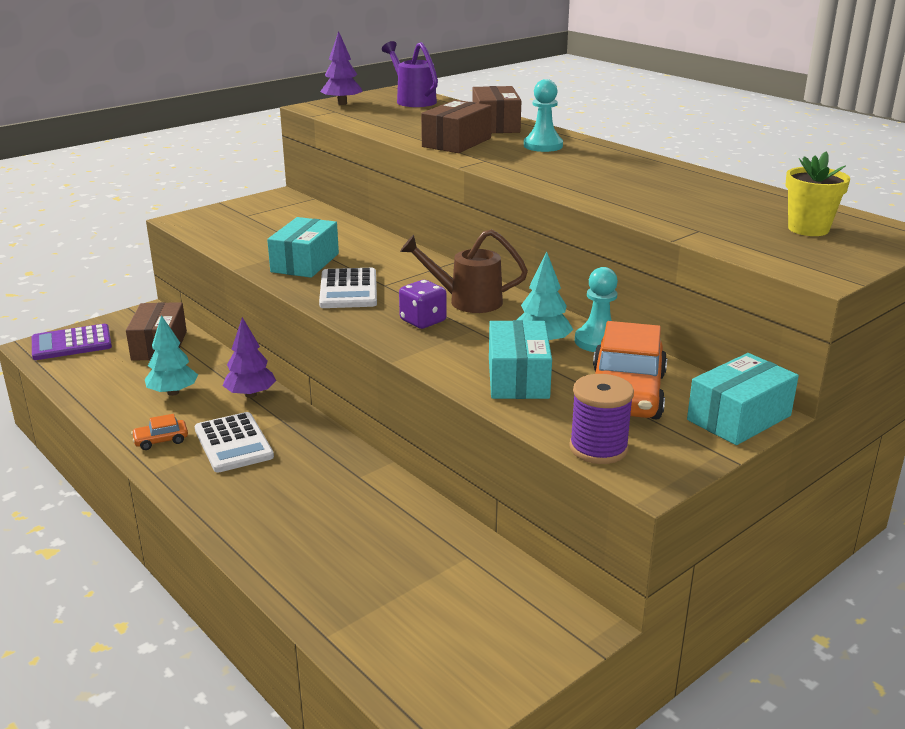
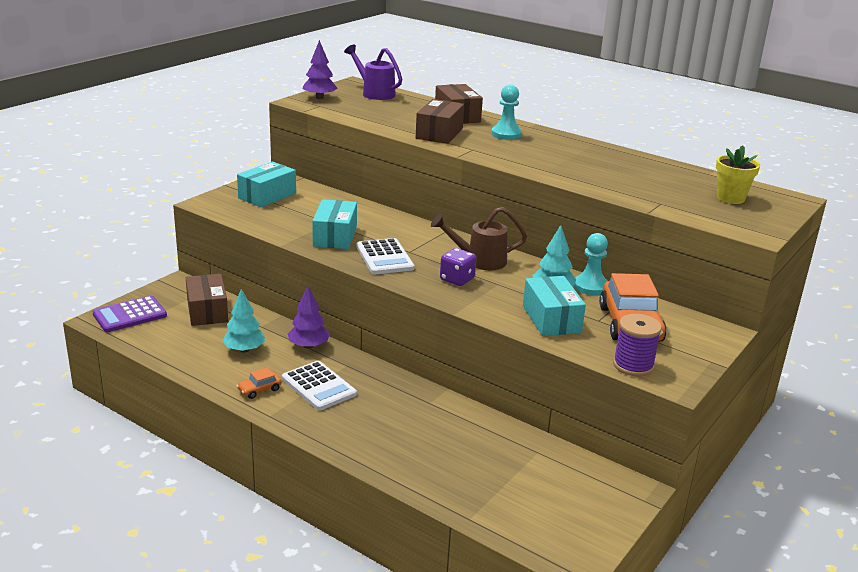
camera: 15 degrees left, 0 degrees up
(738, 418) = (711, 335): turquoise box -> turquoise box (267, 196)

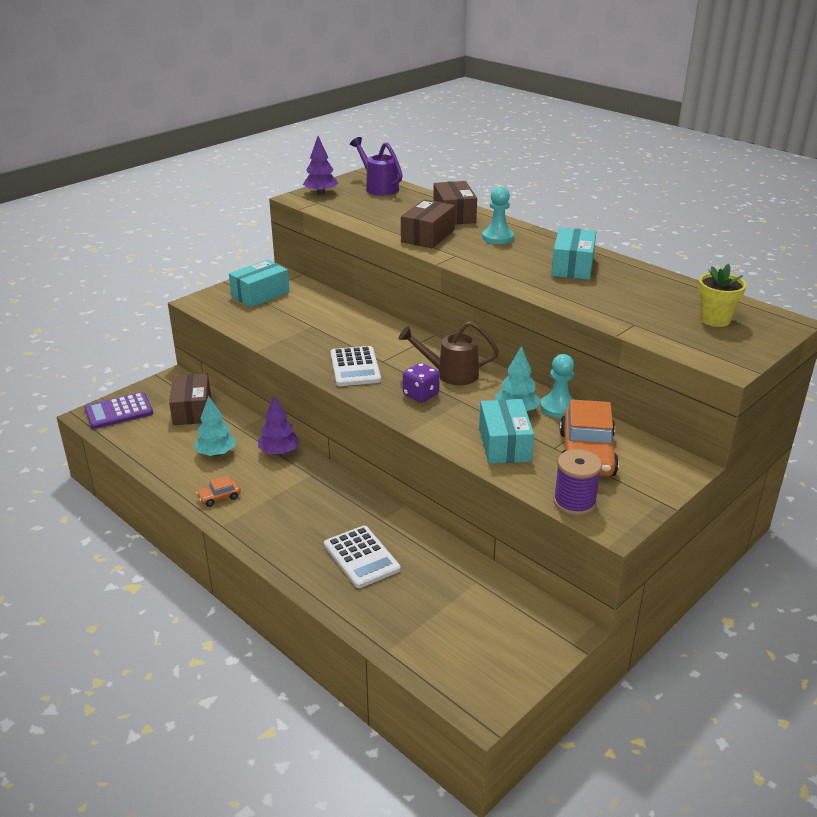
camera: 10 degrees right, 5 degrees up
(318, 386) = (277, 496): white calculator -> white calculator (361, 557)
(335, 236) = (313, 342): turquoise box -> turquoise box (572, 266)

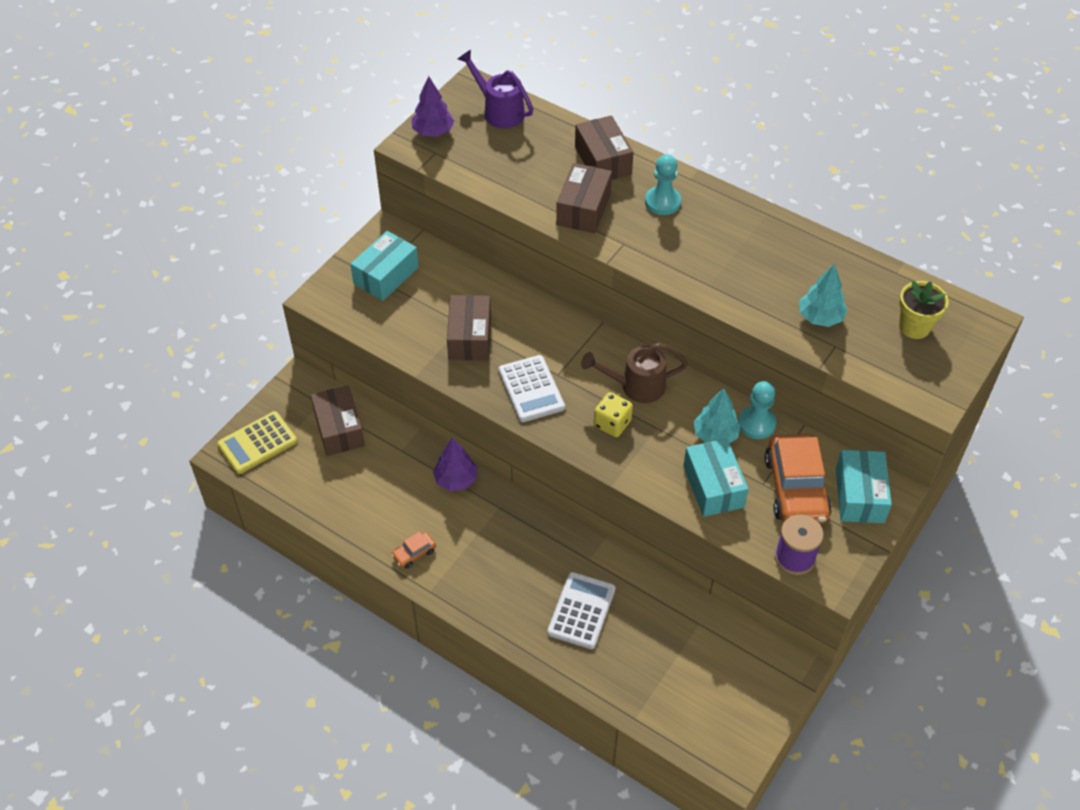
camera: 10 degrees left, 20 degrees up
(119, 411) = (257, 443): purple calculator -> yellow calculator
(216, 453) = (389, 491): turquoise tree -> turquoise tree (820, 317)
(314, 333) = (470, 337): none -> brown box
(361, 557) = (581, 611): white calculator -> white calculator turned 120 degrees counterclockwise
(421, 395) = (612, 424): purple dice -> yellow dice
(572, 266) = (755, 249): turquoise box -> turquoise box (859, 495)

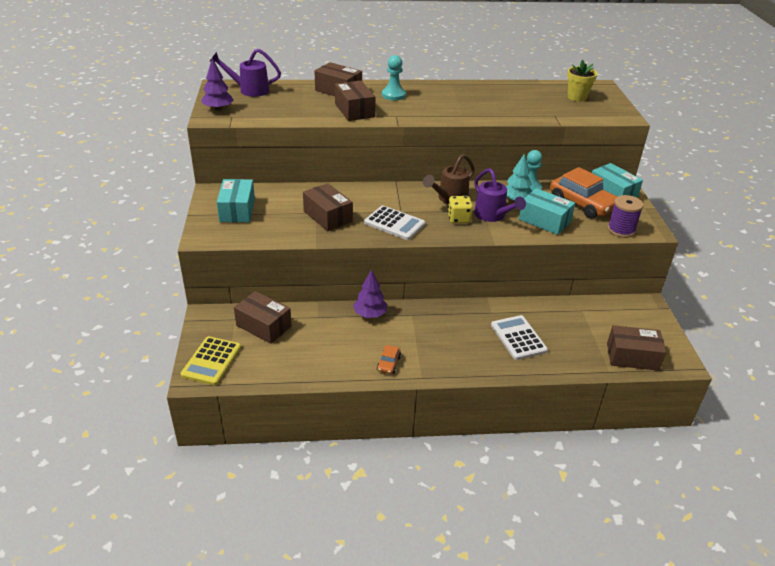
camera: 40 degrees left, 15 degrees down
(658, 442) = (492, 216): none -> purple watering can
(684, 719) = (632, 356): none -> brown box
(820, 317) = (532, 108): turquoise tree -> none

